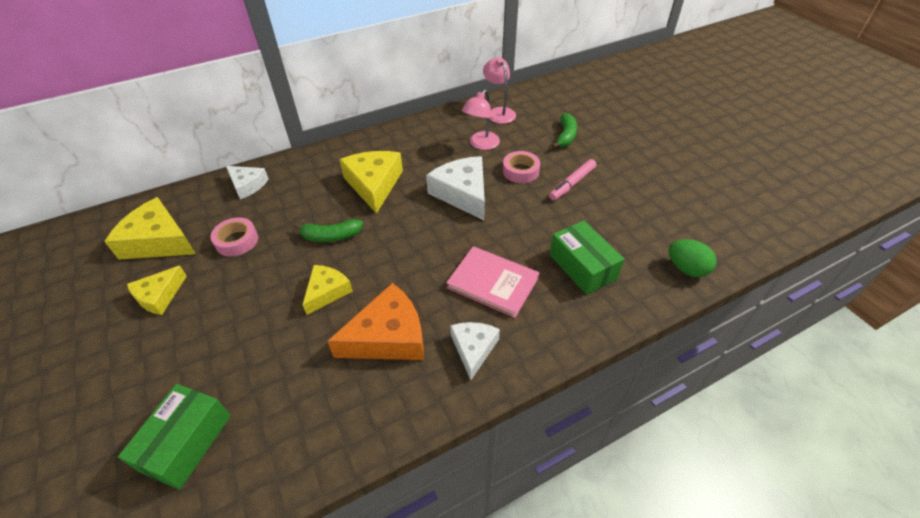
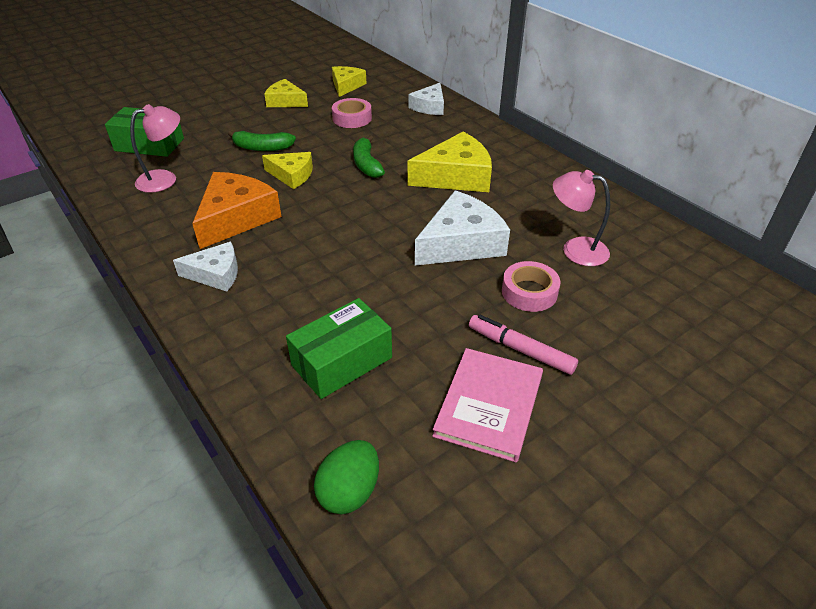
camera: 80 degrees right, 5 degrees down
(159, 241) = (346, 86): yellow cheese -> yellow cheese, size x0.61
(388, 336) = (236, 218): orange cheese -> orange cheese turned 120 degrees counterclockwise
(493, 282) = (309, 281): pink book -> pink book (489, 405)
(499, 112) = (670, 260): pink lamp -> pink lamp (165, 179)
(565, 136) = (648, 340): green banana -> green banana (262, 148)

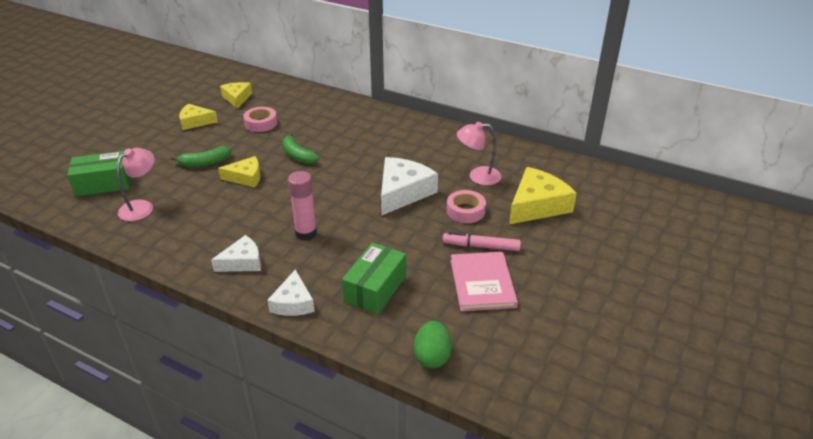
camera: 25 degrees left, 5 degrees down
(236, 218) = (226, 219): orange cheese -> none
(310, 261) = (306, 233): none -> pink glue stick
(429, 106) = (315, 101): white cheese -> white cheese (293, 302)
(456, 176) = (369, 148): yellow cheese -> yellow cheese (537, 205)

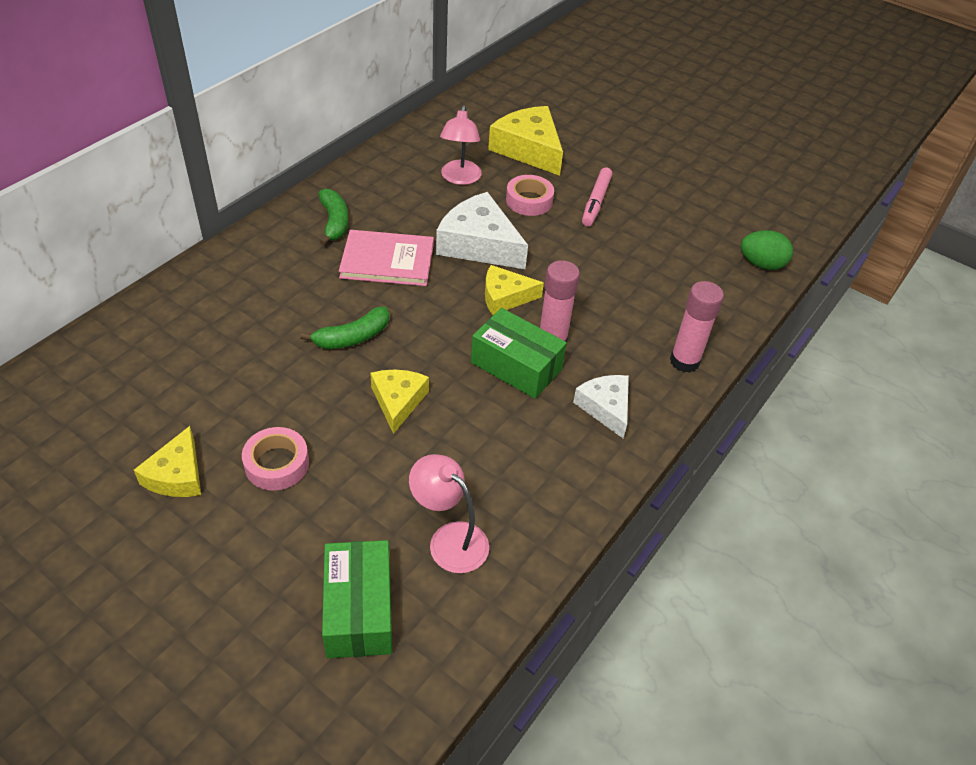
camera: 85 degrees left, 10 degrees up
(205, 163) = (335, 456): green banana -> green banana (334, 222)
(237, 98) = (111, 411): yellow cheese -> yellow cheese (505, 297)
(261, 123) = (228, 378): pink tape -> pink tape (277, 464)
(293, 302) = (684, 361): white cheese -> pink glue stick
(375, 288) = (662, 291): green box -> green box (516, 366)
(482, 283) = (656, 213): pink book -> pink book (387, 261)

